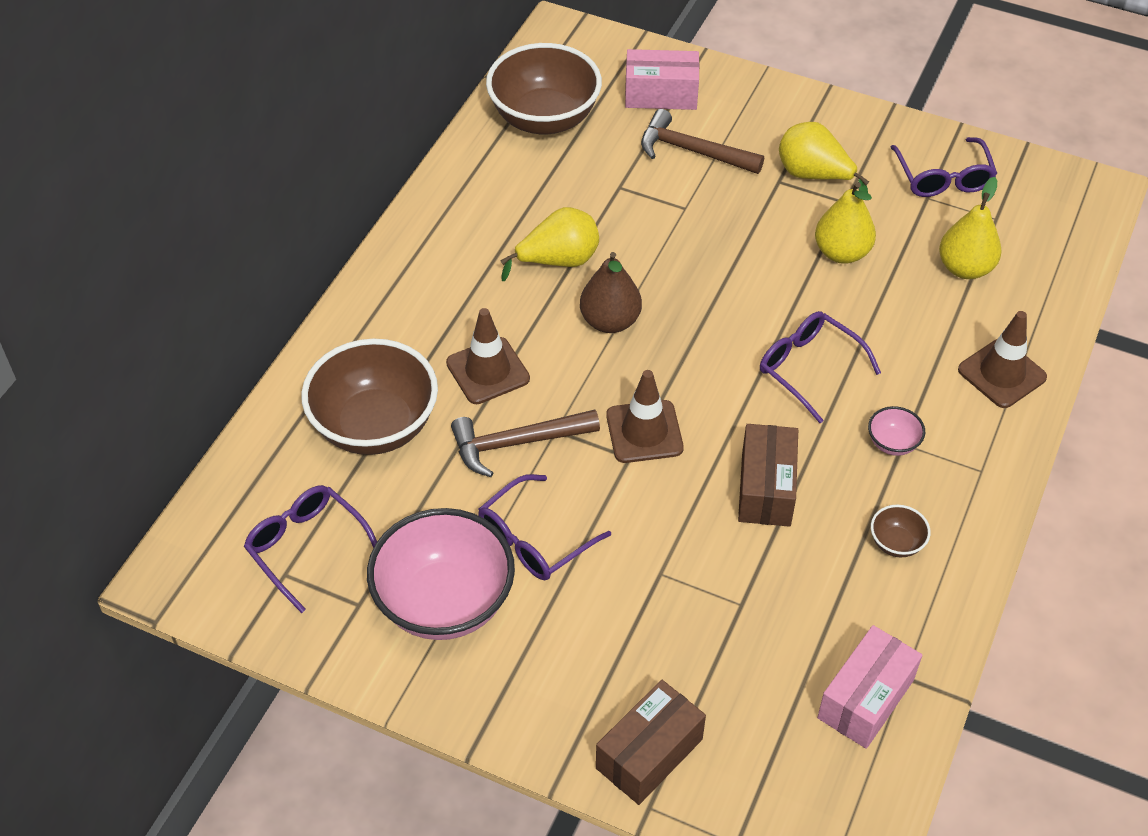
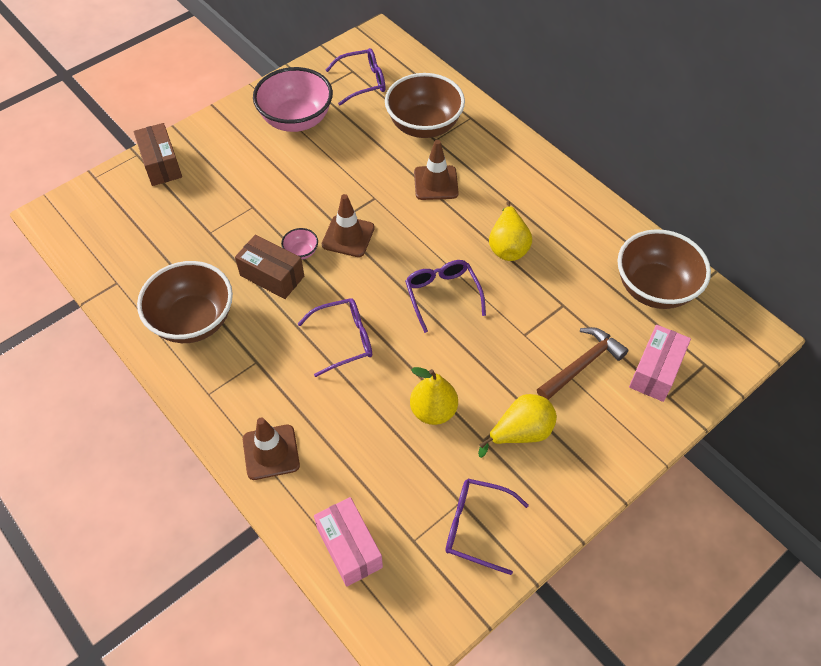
camera: 115 degrees right, 5 degrees up
(516, 443) = (376, 178): brown hammer -> none
(534, 539) = (309, 164): purple glasses -> purple glasses (442, 295)
(610, 321) = (442, 253): brown pear -> none
(865, 699) = (119, 259): pink box -> pink box (349, 547)
(892, 443) = (260, 356): pink bowl -> pink bowl (301, 252)
(896, 543) = (193, 321): brown bowl -> brown bowl, size x2.37
(965, 268) = (376, 486): yellow pear -> none

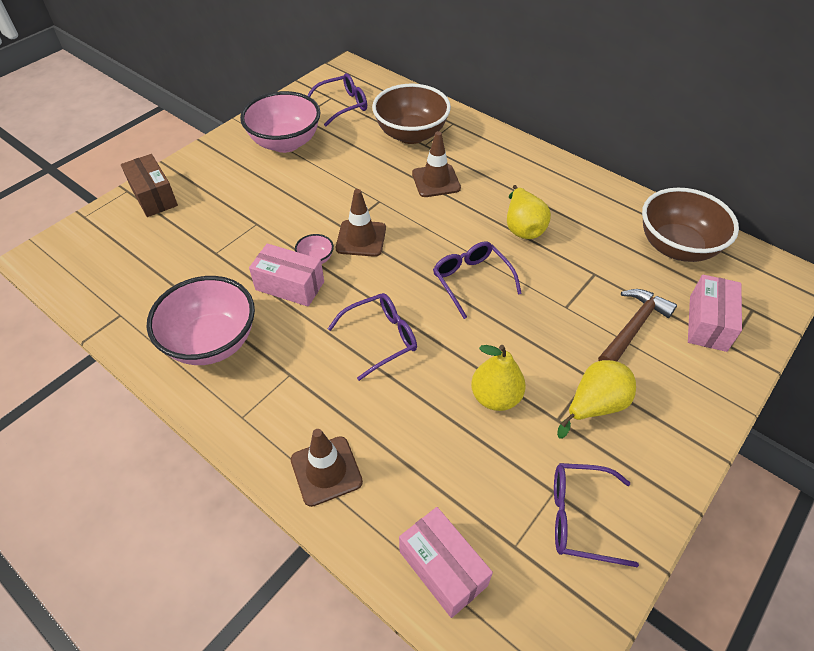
camera: 10 degrees left, 5 degrees down
(193, 321) = (212, 342): brown bowl -> pink bowl
(272, 276) = (290, 285): brown box -> pink box

